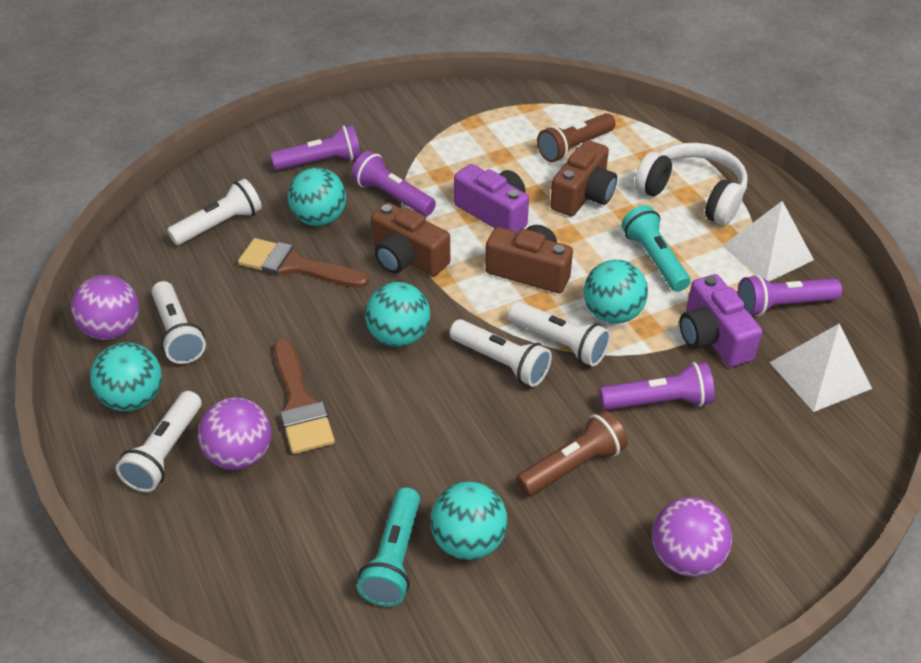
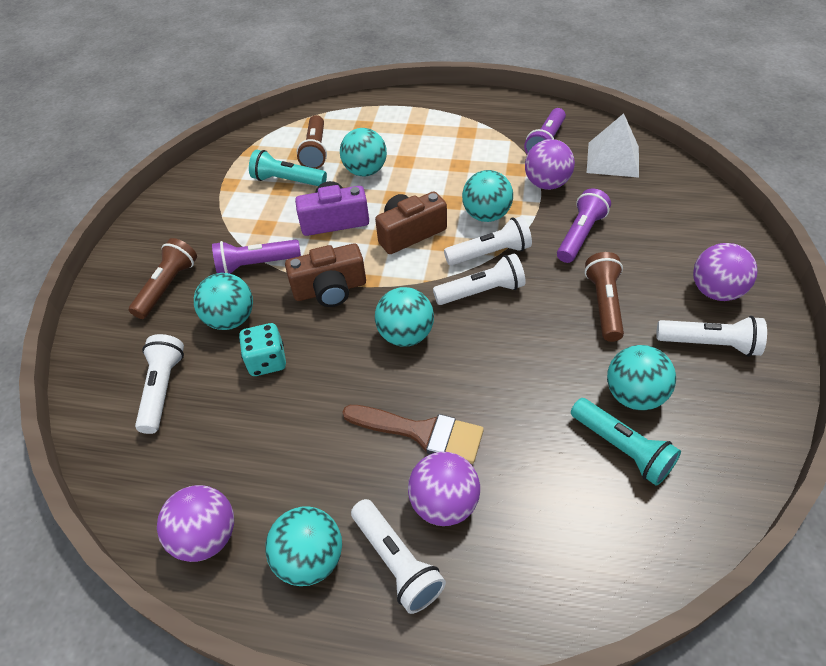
camera: 50 degrees left, 5 degrees up
(178, 333) = (262, 483): white flashlight -> white flashlight (709, 344)
(295, 266) = (267, 361): brown brush -> turquoise dice
(321, 162) = (168, 287): purple flashlight -> brown flashlight
(583, 195) = (365, 171): brown camera -> turquoise ball
(654, 259) = (457, 172): turquoise flashlight -> turquoise flashlight (288, 181)
(693, 195) = (418, 126): white headphones -> none
(712, 337) = (546, 184): purple camera -> purple ball
(767, 252) = (497, 125): white pyramid -> none

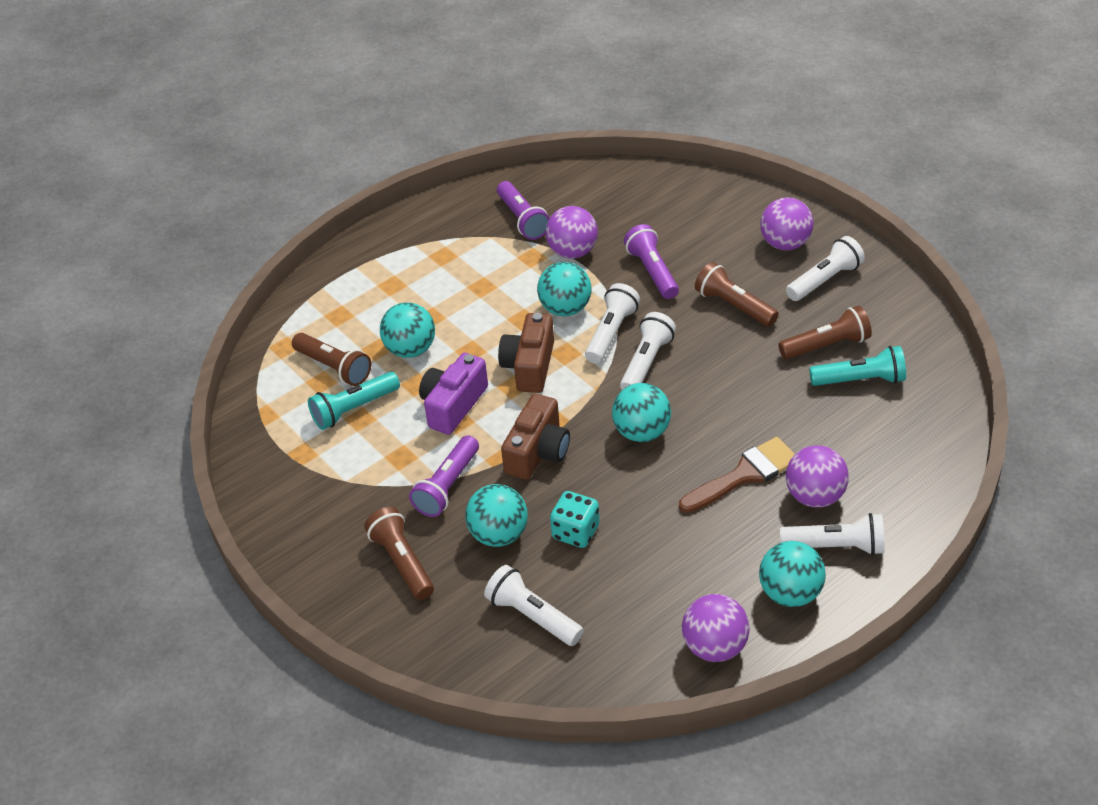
camera: 50 degrees left, 5 degrees down
(613, 159) = (592, 197): white pyramid -> none
(634, 395) = (826, 345): turquoise ball -> brown flashlight

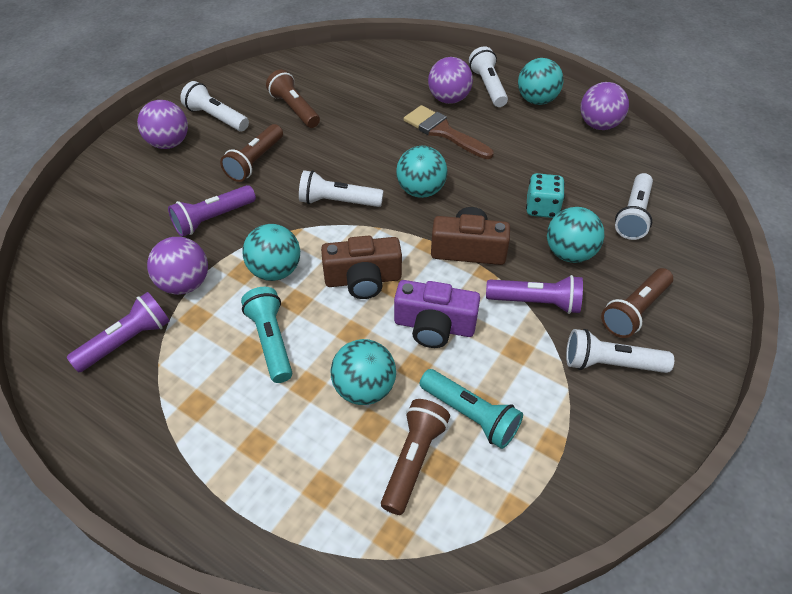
camera: 110 degrees left, 5 degrees up
(611, 333) = (304, 231): white flashlight -> white flashlight (610, 364)
(860, 380) = (328, 91): turquoise flashlight -> turquoise flashlight (271, 341)

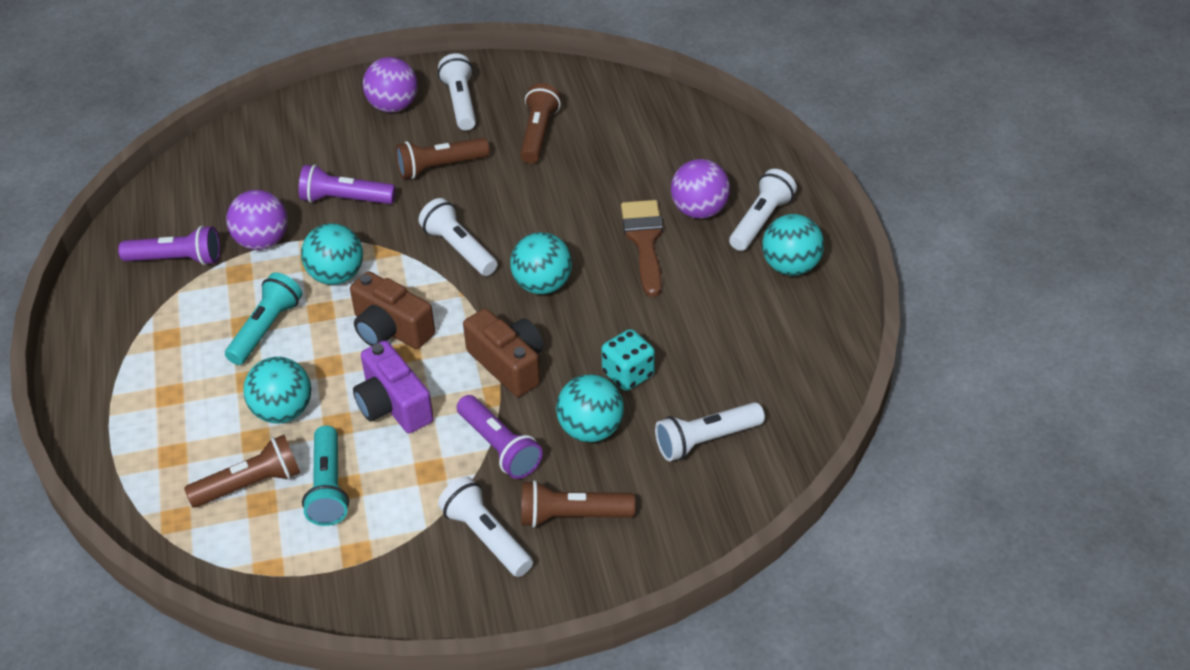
camera: 45 degrees right, 5 degrees down
(599, 125) = (817, 334): purple ball -> none

